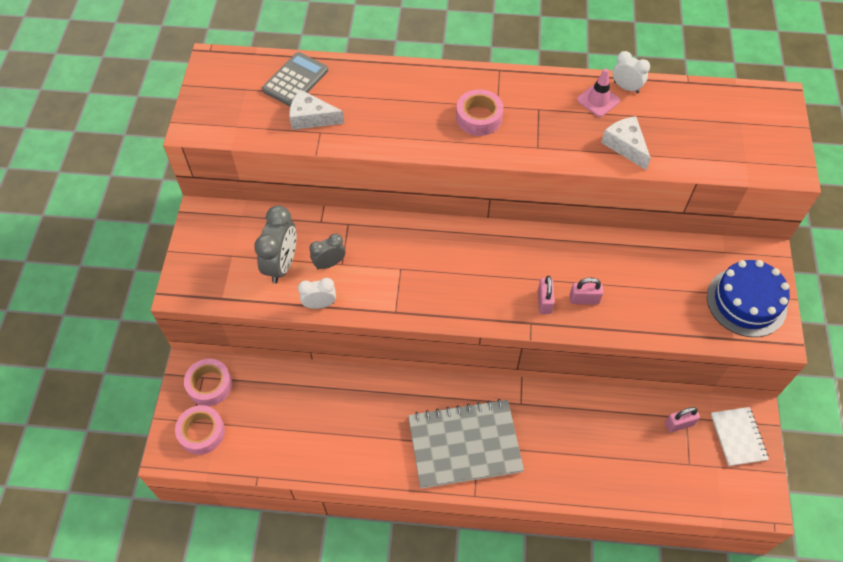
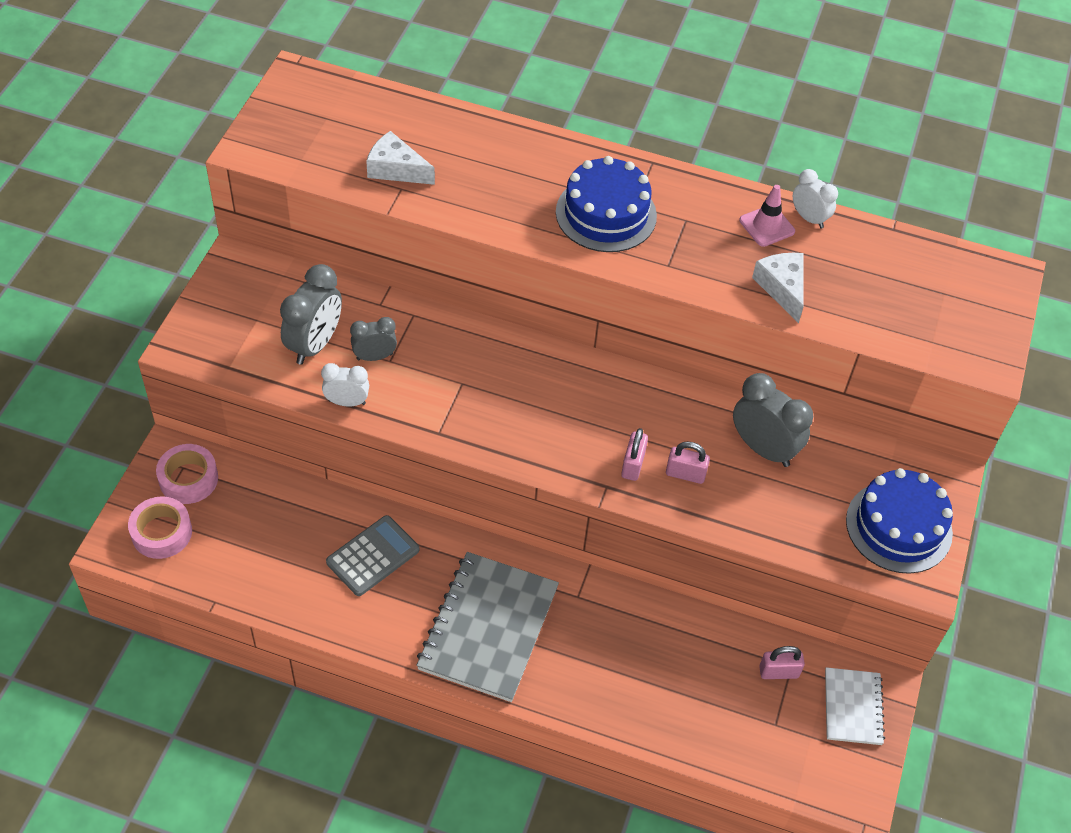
camera: 10 degrees right, 5 degrees down
(295, 80) = (391, 120): grey calculator -> grey calculator (373, 556)
(464, 445) = (488, 628): grey notebook -> grey notebook turned 75 degrees counterclockwise
(479, 117) = (606, 214): pink tape -> blue cake
(633, 266) = (763, 448): none -> grey clock

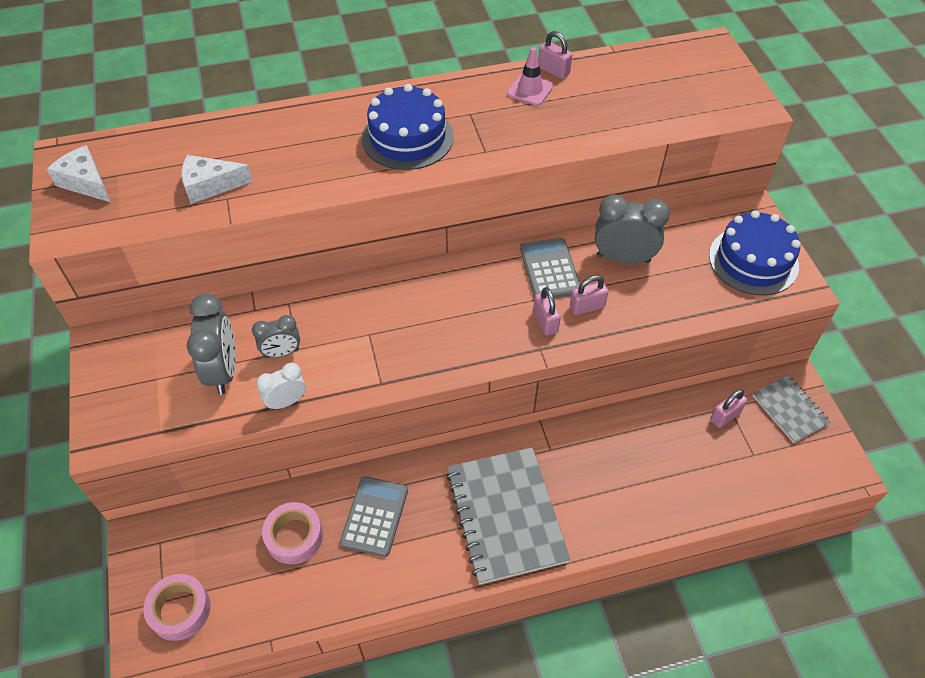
camera: 30 degrees left, 0 degrees up
(188, 479) = (172, 549): pink tape -> pink tape (294, 536)
(374, 356) = (282, 352): grey clock -> grey clock turned 150 degrees counterclockwise
(680, 418) = (550, 269): none -> grey calculator
(782, 288) = (578, 126): white cheese -> white cheese (85, 182)
(809, 218) = (553, 71): white clock -> pink padlock
(853, 707) = (789, 410): white notebook -> grey notebook

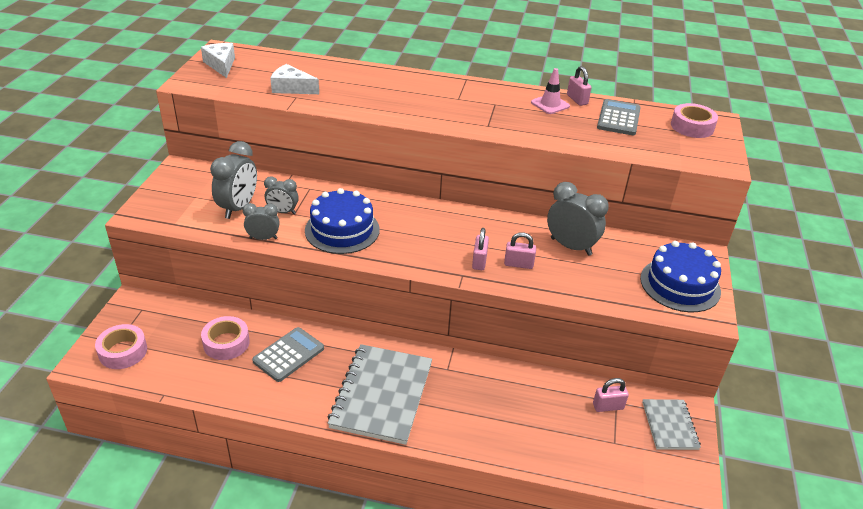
camera: 25 degrees right, 15 degrees down
(286, 402) = (263, 238): white clock -> grey clock
(407, 138) = (440, 103): blue cake -> blue cake (342, 230)
(550, 269) = (507, 233): grey calculator -> grey calculator (618, 118)
(693, 65) = (692, 126): none -> pink tape

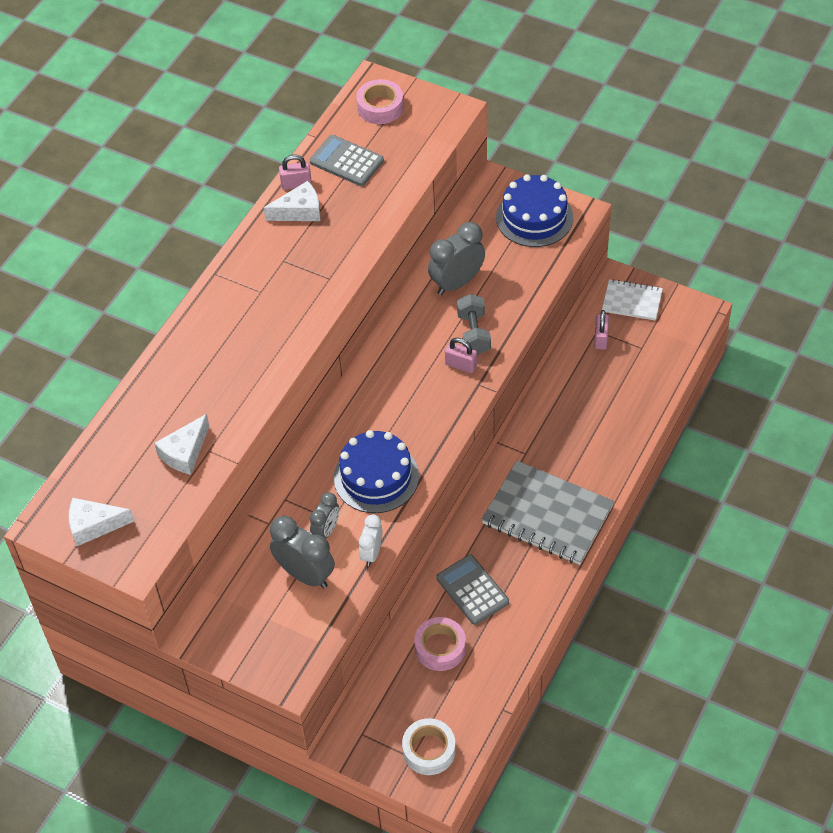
camera: 70 degrees left, 15 degrees up
(123, 351) = (429, 750): pink tape -> white tape
(263, 238) = (371, 553): grey clock -> white clock
(518, 264) = (473, 334): pink padlock -> grey dumbbell
(550, 104) = (299, 211): pink traffic cone -> white cheese
(669, 425) = (632, 301): grey notebook -> white notebook

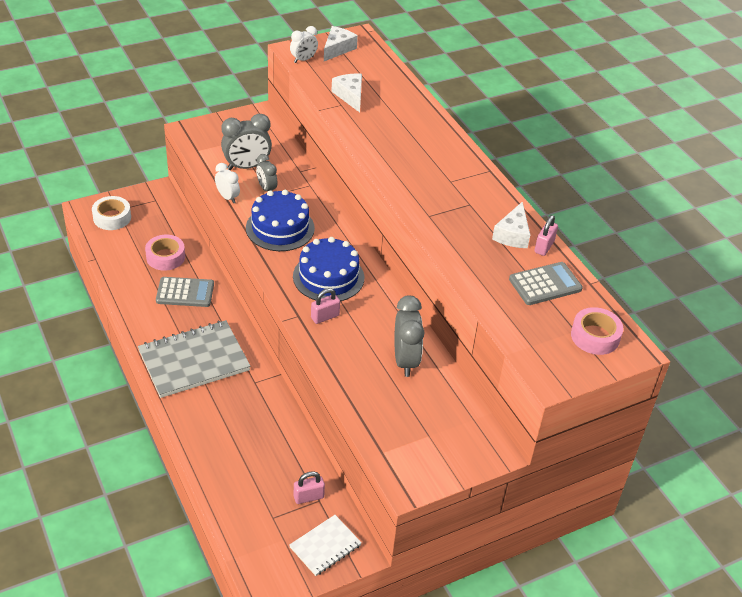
camera: 120 degrees right, 10 degrees down
(148, 541) = (303, 60): none -> white clock
(473, 334) = (346, 340): grey dumbbell -> none
(534, 217) = (430, 450): blue cake -> blue cake (328, 277)
(601, 338) = (308, 497): pink padlock -> pink padlock turned 60 degrees counterclockwise

